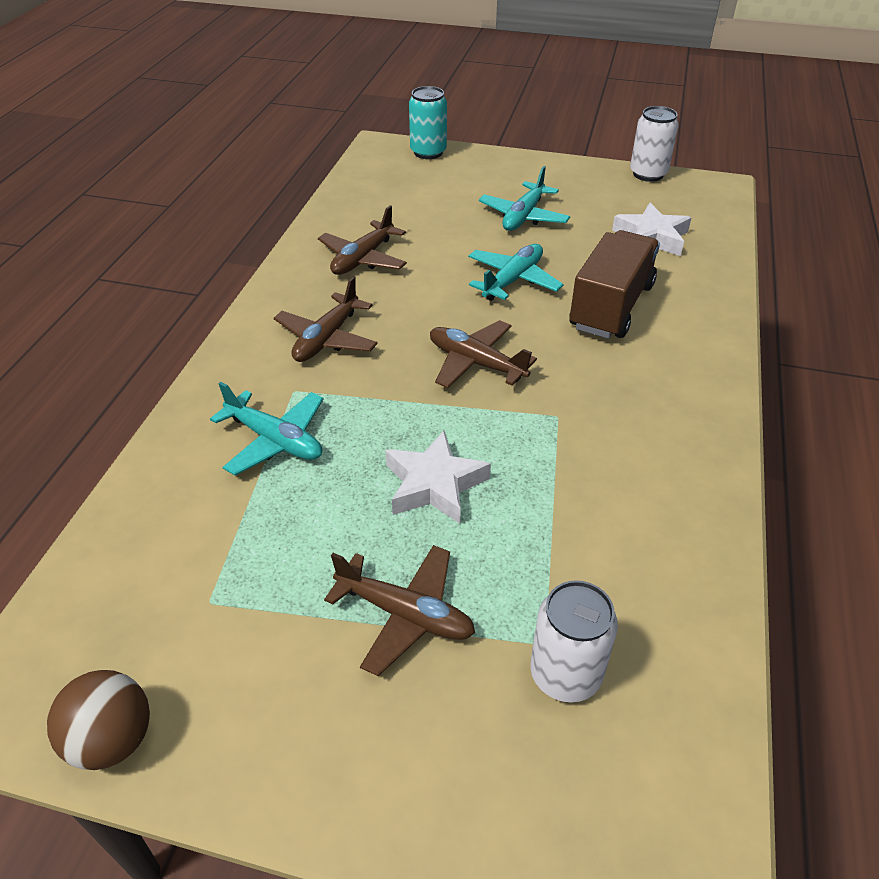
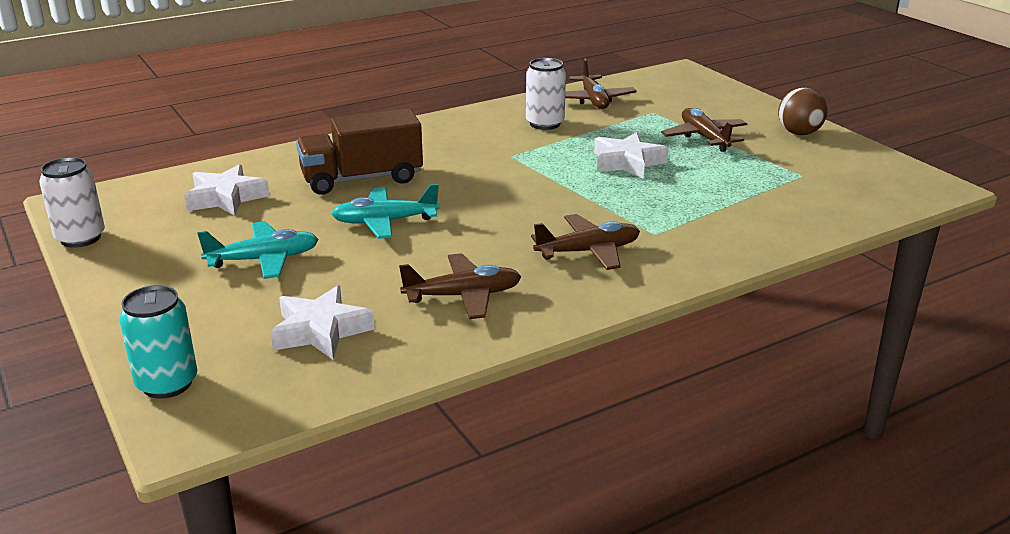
camera: 135 degrees left, 15 degrees down
(112, 740) = (879, 159): brown ball -> brown ball (799, 133)
(275, 440) = (699, 215): turquoise plane -> none
(407, 202) = (321, 331): none -> white star
(476, 363) = (509, 193): brown plane -> brown plane (593, 100)
(565, 674) = (656, 105): white can -> white can (545, 124)

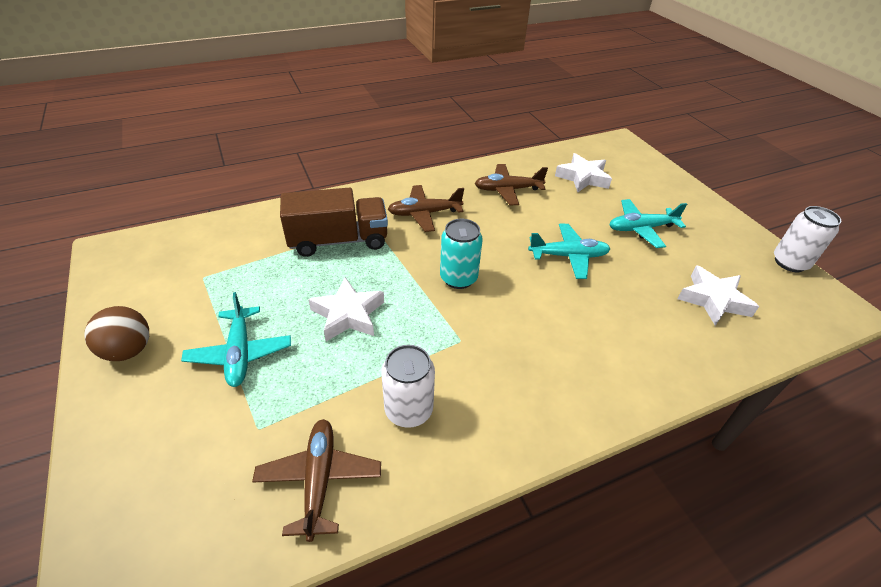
camera: 175 degrees left, 15 degrees up
(167, 383) = (644, 160): turquoise can -> turquoise can (458, 278)
(362, 179) = (603, 315): brown truck -> brown truck (338, 241)
(704, 138) = (240, 353): brown plane -> turquoise plane

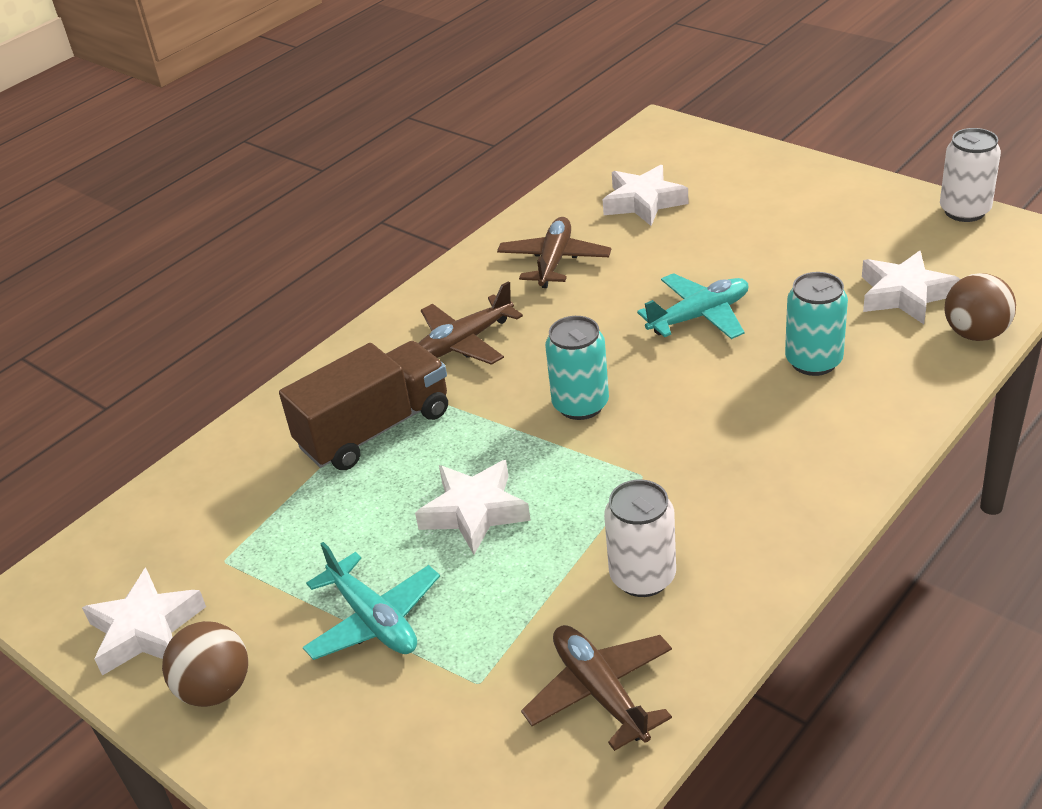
camera: 20 degrees left, 5 degrees down
(132, 296) = (146, 629): none -> white star
(508, 190) = (554, 261): brown plane -> brown plane turned 135 degrees clockwise
(622, 317) = (813, 361): none -> turquoise can
(641, 228) = (766, 241): turquoise plane -> none
(749, 349) = (975, 333): none -> brown ball

